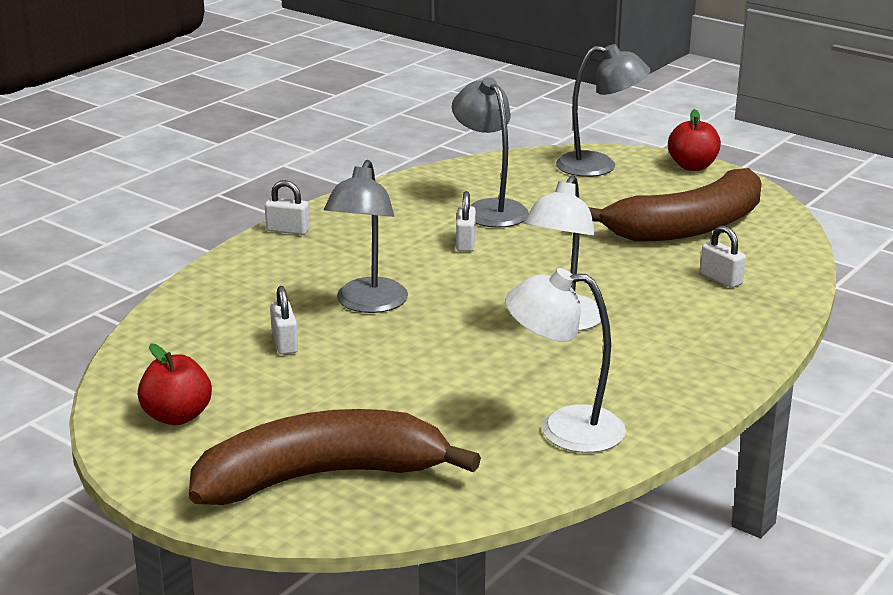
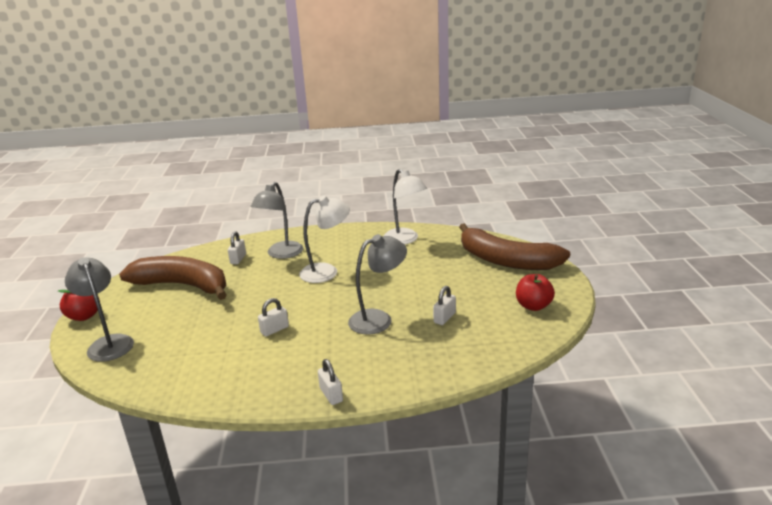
camera: 130 degrees left, 0 degrees up
(489, 209) = (217, 345): grey lamp -> grey lamp (281, 254)

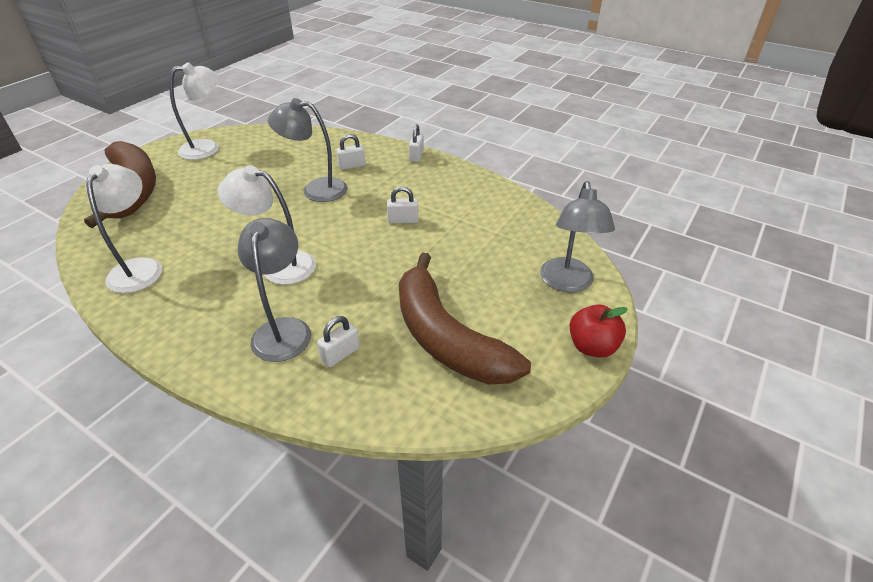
camera: 145 degrees left, 15 degrees up
(281, 254) = (283, 329): grey lamp -> grey lamp turned 60 degrees counterclockwise
(444, 318) = (273, 168): white padlock -> white padlock (352, 166)
(533, 306) = (208, 148): red apple -> white lamp

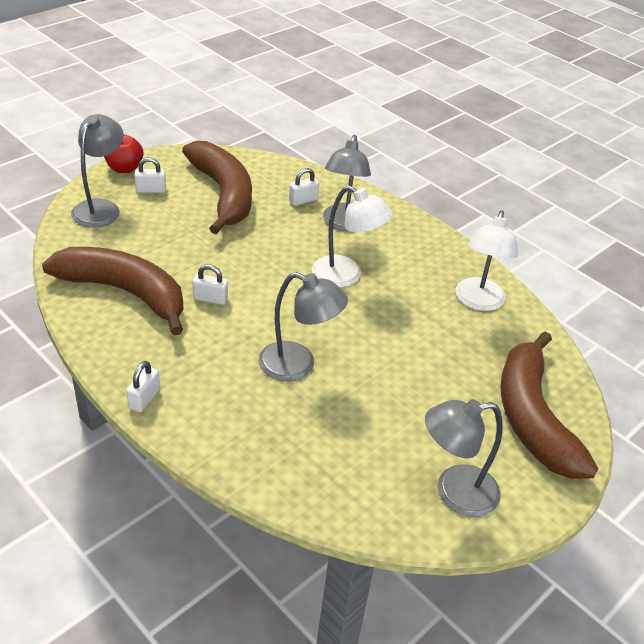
camera: 170 degrees left, 0 degrees up
(208, 148) = (454, 492): white lamp -> grey lamp
(352, 166) = (241, 399): white padlock -> white padlock (151, 190)
(477, 211) = (124, 292): none -> brown banana

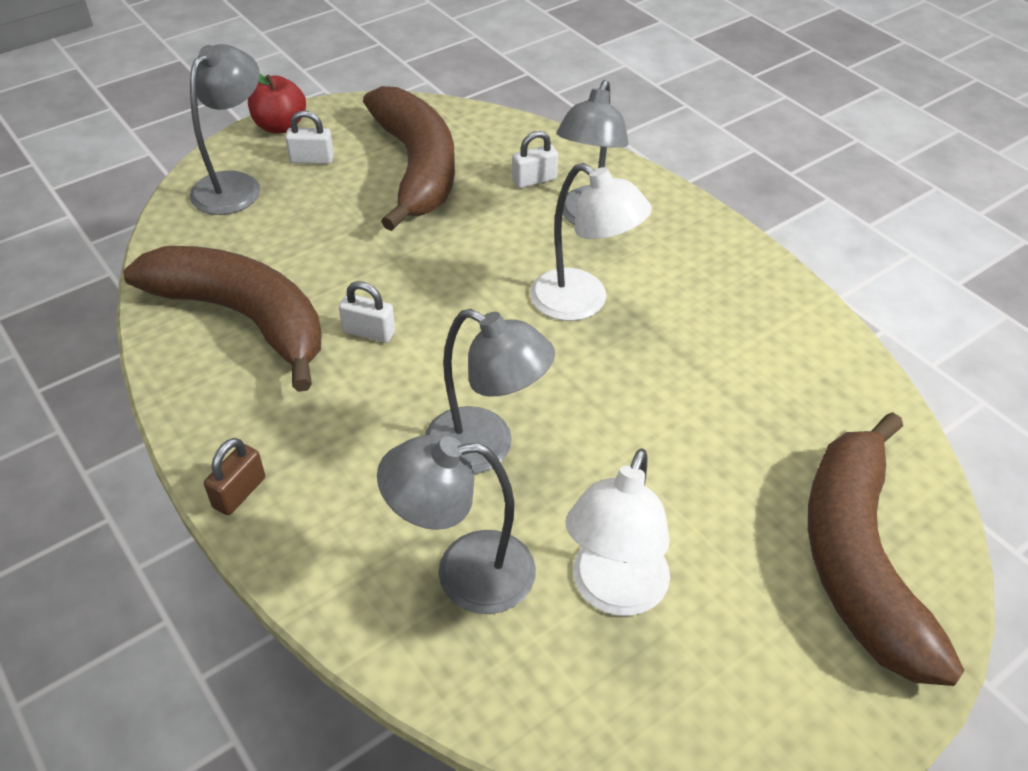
camera: 10 degrees right, 5 degrees up
(144, 398) = (239, 492): white padlock -> brown padlock
(454, 492) = (710, 689): grey lamp -> grey lamp (464, 573)
(478, 302) = (788, 353): white lamp -> white lamp (613, 592)

